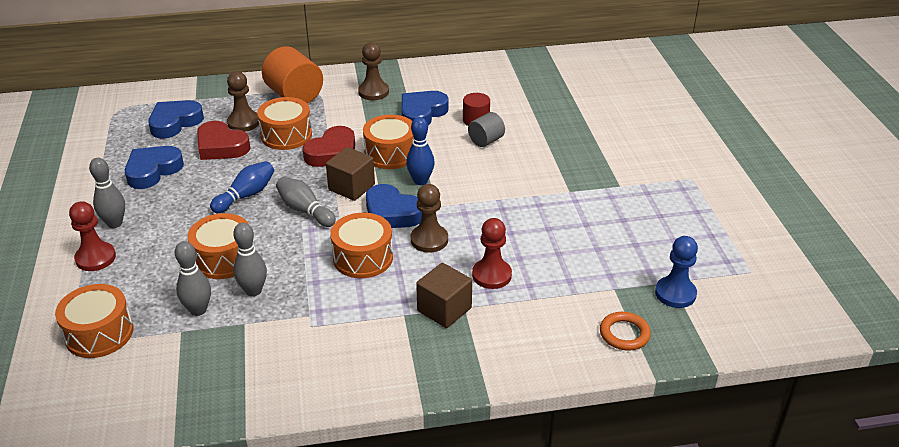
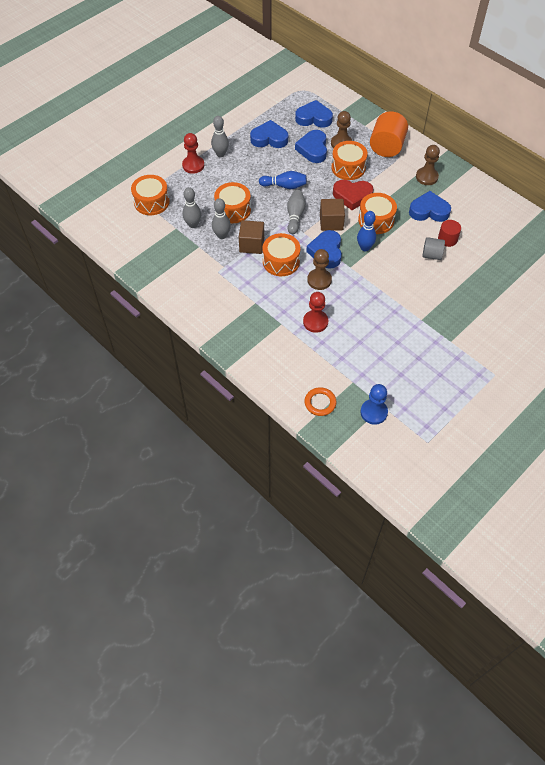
camera: 55 degrees right, 20 degrees up
(221, 146) = (313, 149): red heart -> blue heart
(444, 309) = (272, 316): brown cube -> brown cube (251, 244)

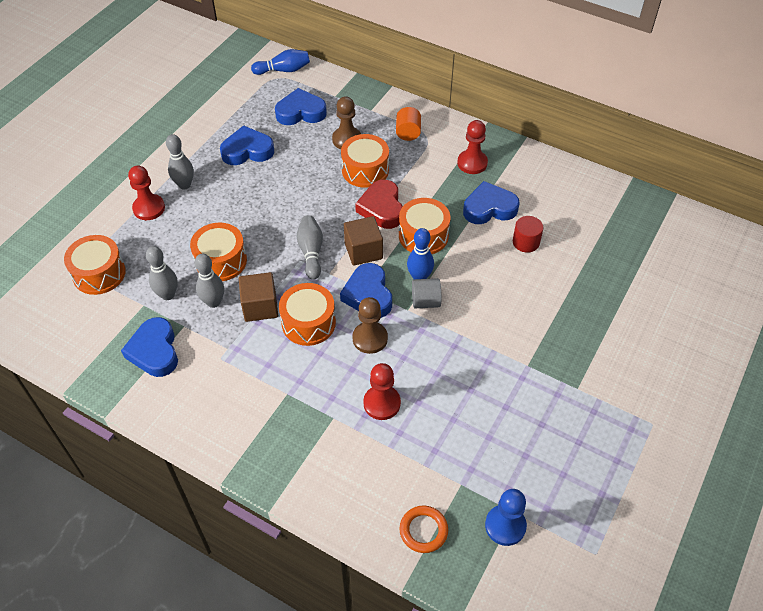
camera: 15 degrees left, 5 degrees down
(284, 186) = (285, 212): blue bowling pin -> blue bowling pin (283, 70)
(313, 149) = (311, 154): blue heart -> blue heart (154, 351)
(352, 196) = (381, 208): red heart -> red heart turned 90 degrees clockwise
(386, 147) = (408, 133): orange cylinder -> orange cylinder, size x0.56
(426, 177) = (472, 163): brown pawn -> red pawn
(431, 255) = (512, 269): grey cylinder -> grey cylinder (425, 301)

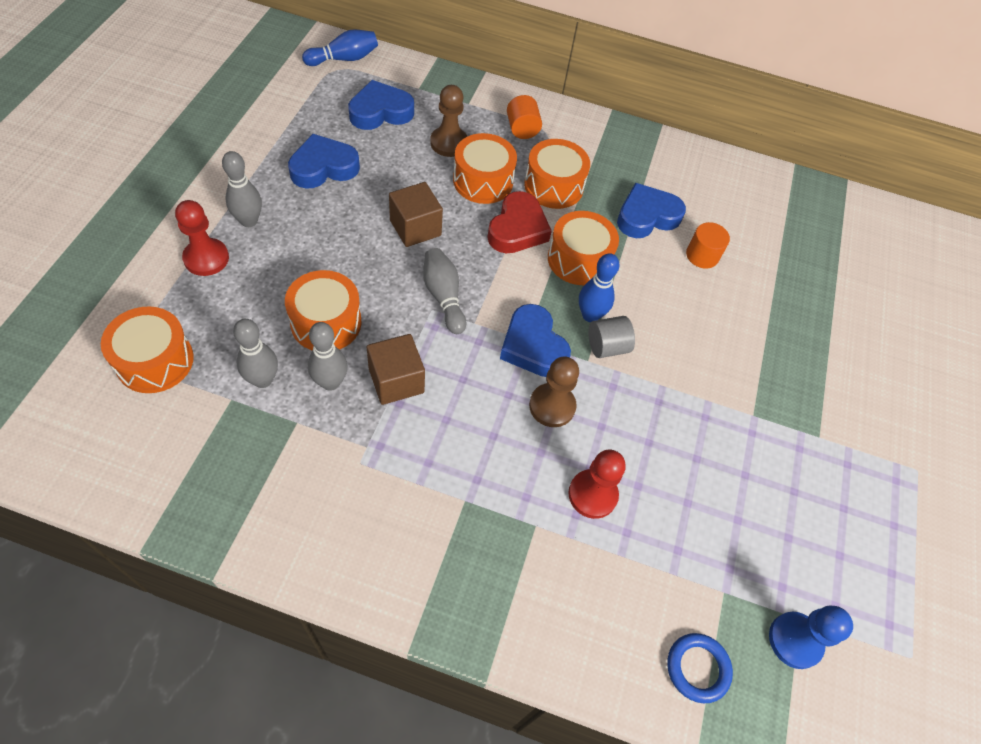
camera: 20 degrees left, 5 degrees up
(154, 351) = (263, 466): blue heart -> none
(308, 323) = (466, 395): orange drum -> orange drum (553, 186)
(363, 251) = (510, 288): brown cube -> brown cube (415, 228)
(381, 208) = (517, 229): red heart -> red heart turned 135 degrees counterclockwise
(423, 530) = (697, 668): orange ring -> blue ring
(472, 163) = (609, 161): red pawn -> none
(526, 242) = (702, 255): red cylinder -> orange cylinder

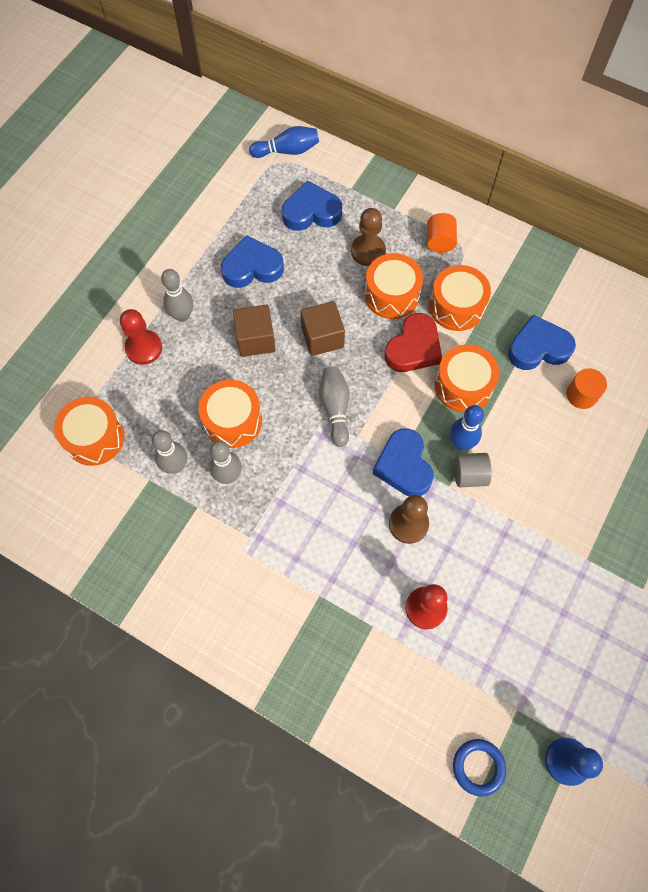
camera: 20 degrees right, 10 degrees up
(396, 381) = (282, 482): brown cube -> brown cube (255, 339)

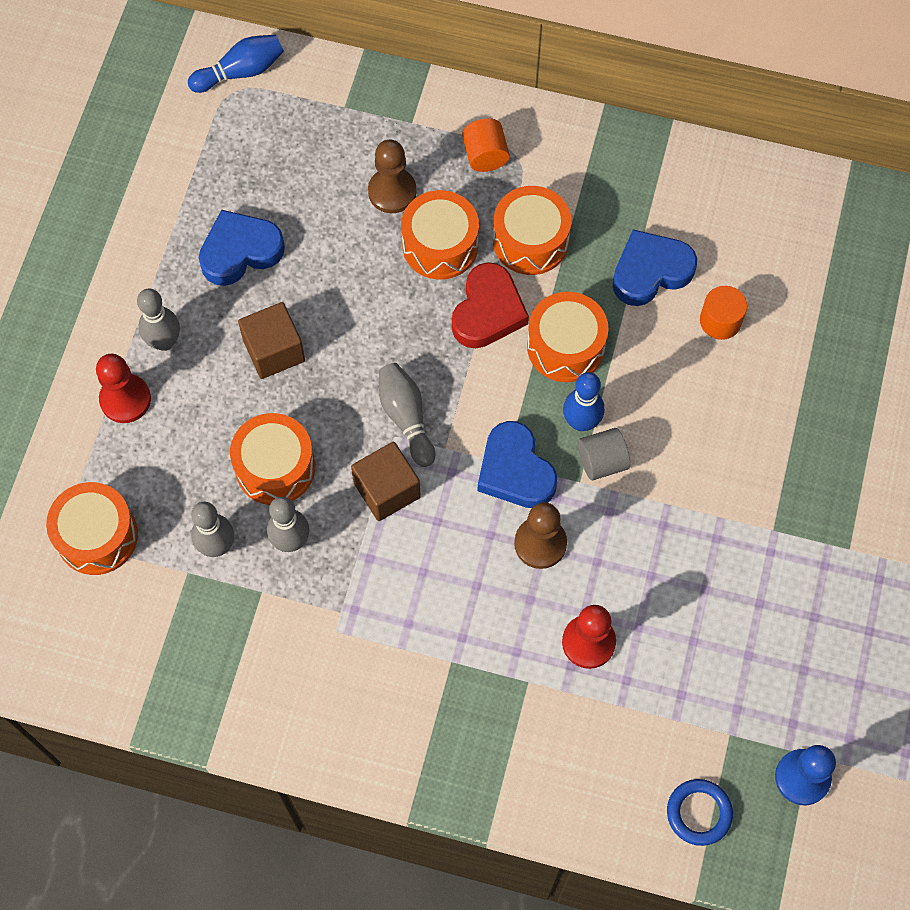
camera: 15 degrees left, 0 degrees up
(311, 212) = (299, 154): blue heart -> none
(322, 337) = (363, 326): brown cube -> brown cube (387, 490)

